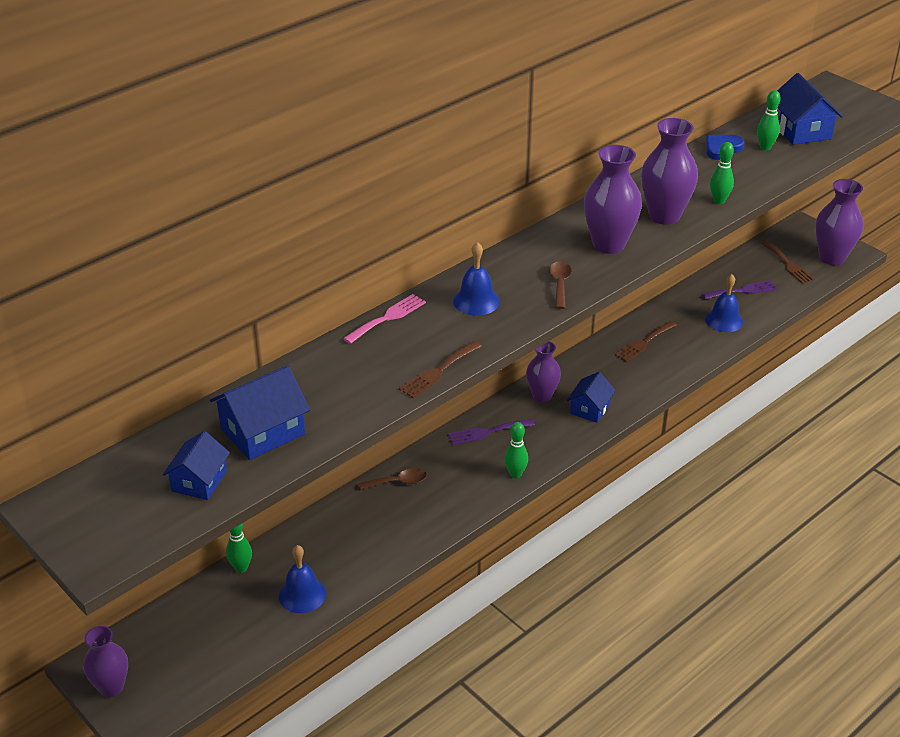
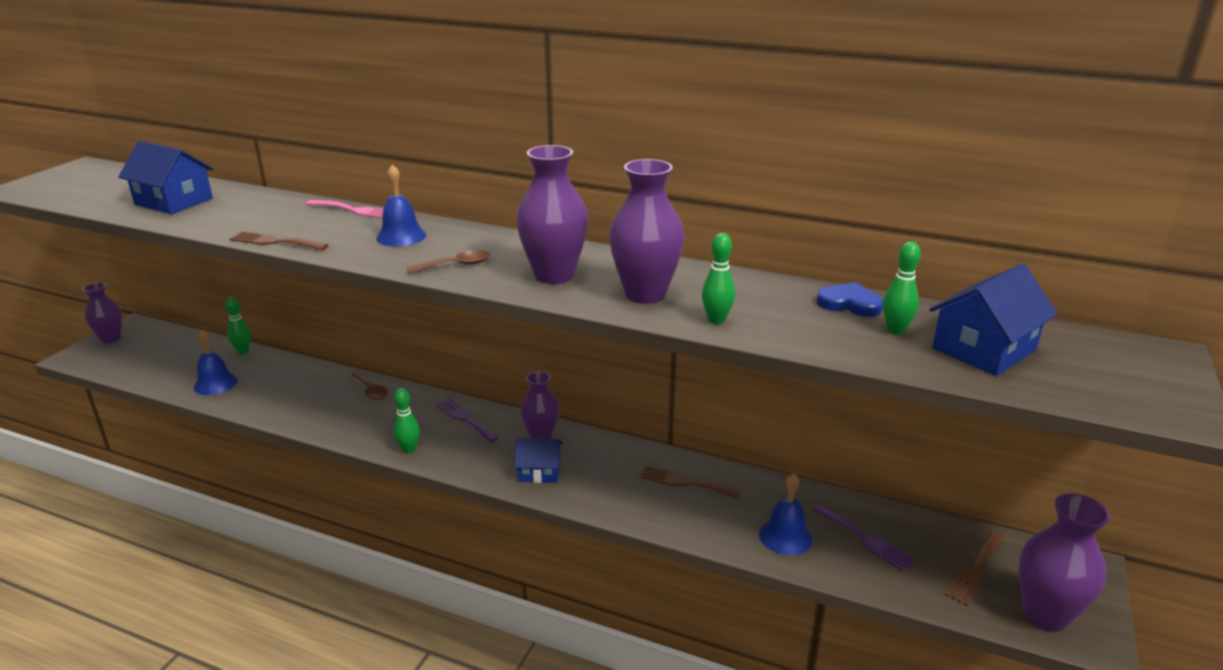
camera: 65 degrees right, 10 degrees down
(199, 481) = (108, 196): blue house -> none

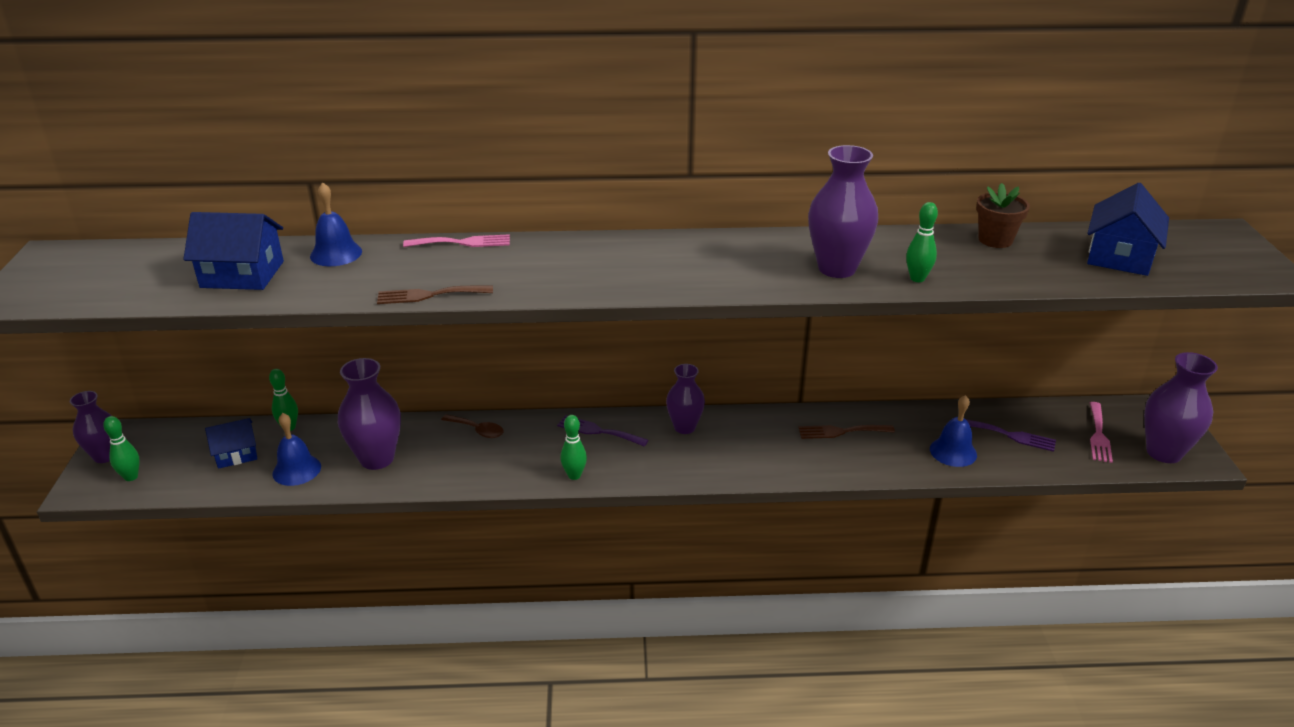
camera: 25 degrees left, 5 degrees up
(401, 236) = (550, 261): blue bell -> blue bell (336, 254)
(456, 265) = (642, 279): brown spoon -> none
(539, 471) = (713, 459): blue house -> blue house (236, 454)
(554, 275) = (741, 268): purple vase -> purple vase (377, 459)
(849, 303) = (995, 240): blue heart -> brown flower pot
(895, 330) = (1049, 255): green bowling pin -> green bowling pin (131, 477)
(975, 570) = (1098, 435): brown fork -> pink fork

